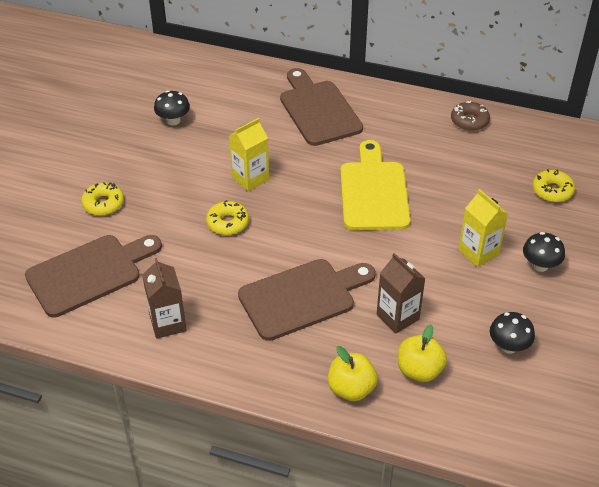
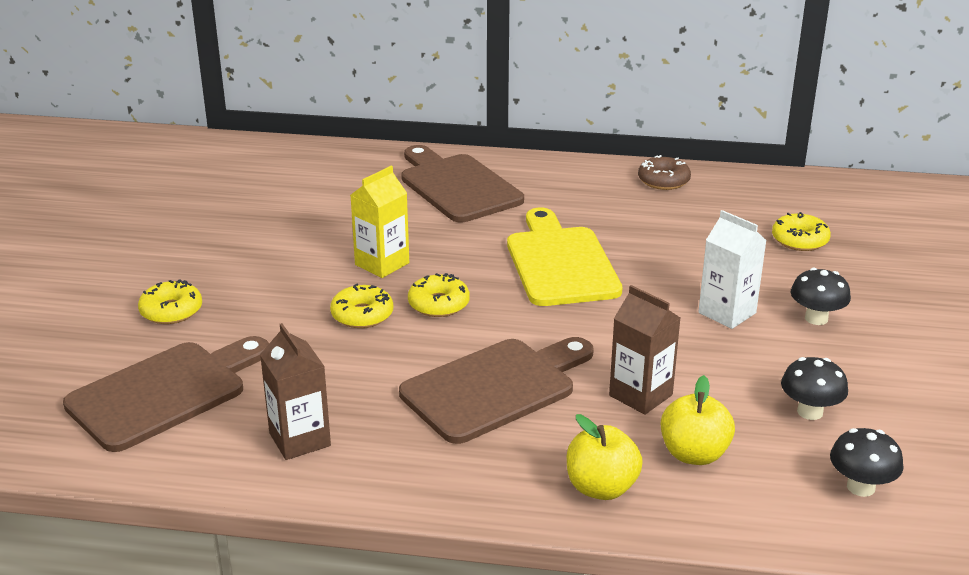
camera: 10 degrees left, 15 degrees down
(173, 120) = (256, 213): black mushroom -> black mushroom (860, 487)
(281, 219) = (438, 304): none -> yellow donut
(478, 252) = (727, 313): yellow carton -> white carton

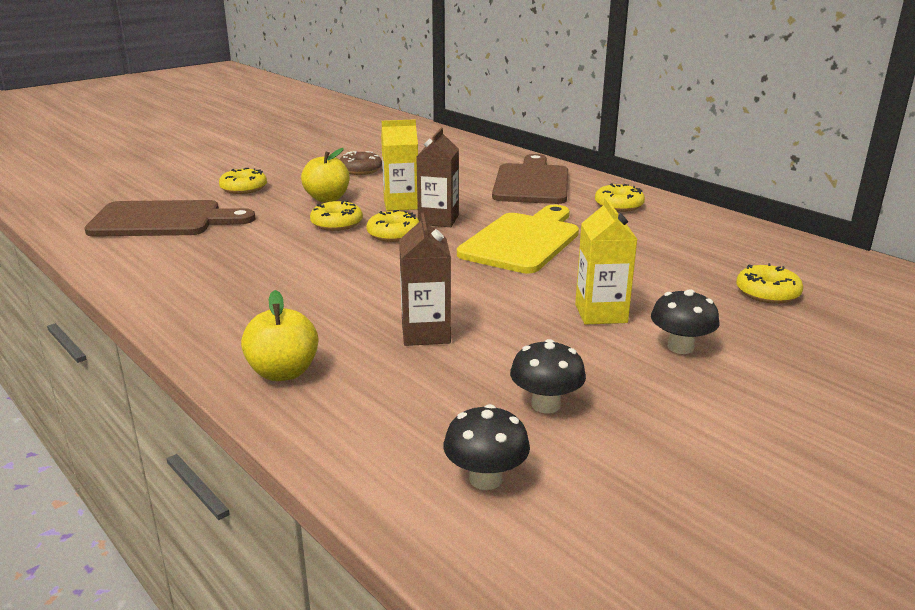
camera: 40 degrees right, 5 degrees down
(300, 439) = (175, 266): brown carton -> brown carton (438, 220)
(495, 387) = (336, 288): brown cutting board -> none
(573, 187) = (618, 205): none -> yellow donut
(663, 181) = (705, 222): brown donut -> brown donut (360, 170)
(694, 454) = (390, 386): yellow apple -> yellow apple (327, 199)
(727, 313) = (601, 313): white carton -> yellow carton

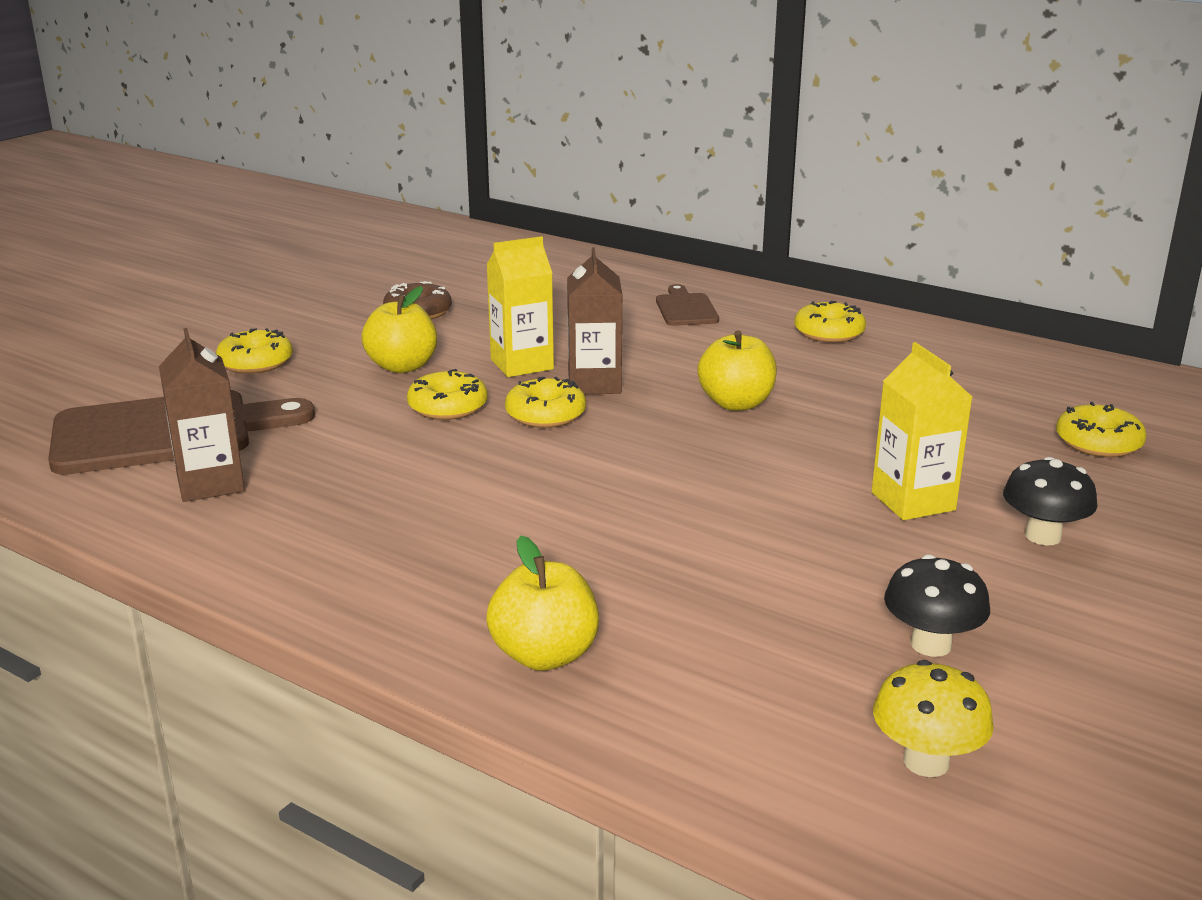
camera: 15 degrees left, 0 degrees up
(425, 333) = (702, 565): brown carton -> brown carton (210, 483)
(485, 479) = (926, 761): black mushroom -> yellow mushroom
(522, 241) = (736, 403): yellow cutting board -> yellow apple
(531, 182) = (685, 308): brown cutting board -> brown cutting board, size x0.50

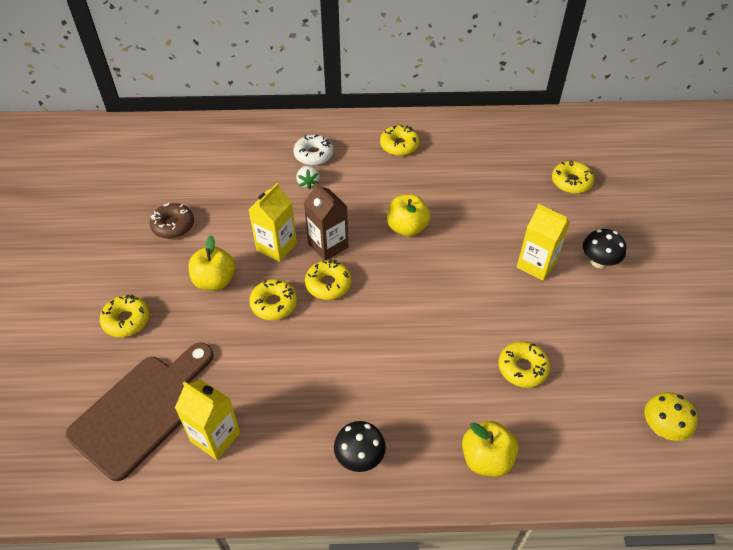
camera: 35 degrees left, 25 degrees up
(210, 483) = (215, 437): brown carton -> yellow carton
(643, 328) = (308, 183): none -> white strawberry
(685, 308) = (313, 155): brown cutting board -> white donut
(739, 592) = (522, 368): none -> yellow donut
(931, 644) = (613, 358): black mushroom -> black mushroom (359, 457)

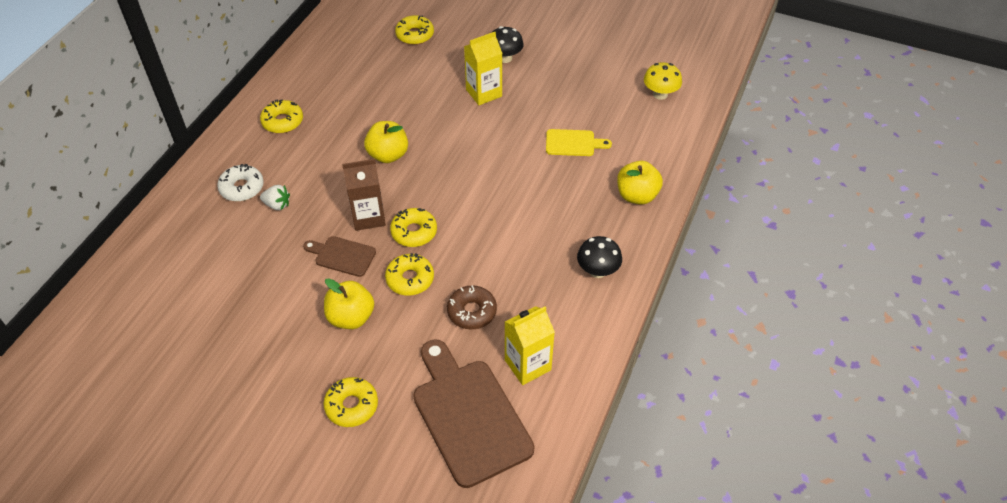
camera: 65 degrees left, 0 degrees up
(173, 225) = (250, 333): brown donut -> brown donut (472, 312)
(276, 247) = (342, 256): yellow carton -> brown cutting board
(522, 368) = (573, 143): yellow donut -> yellow cutting board

